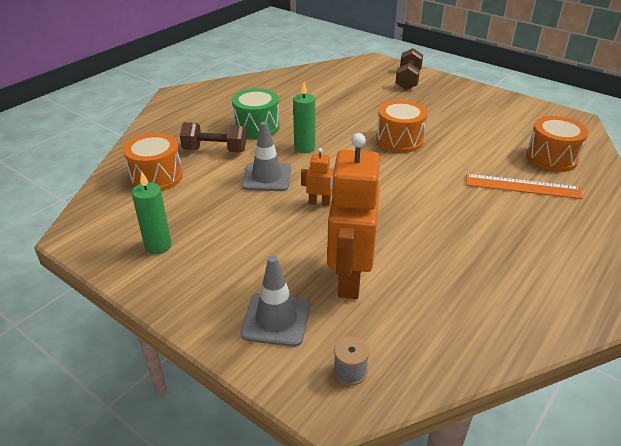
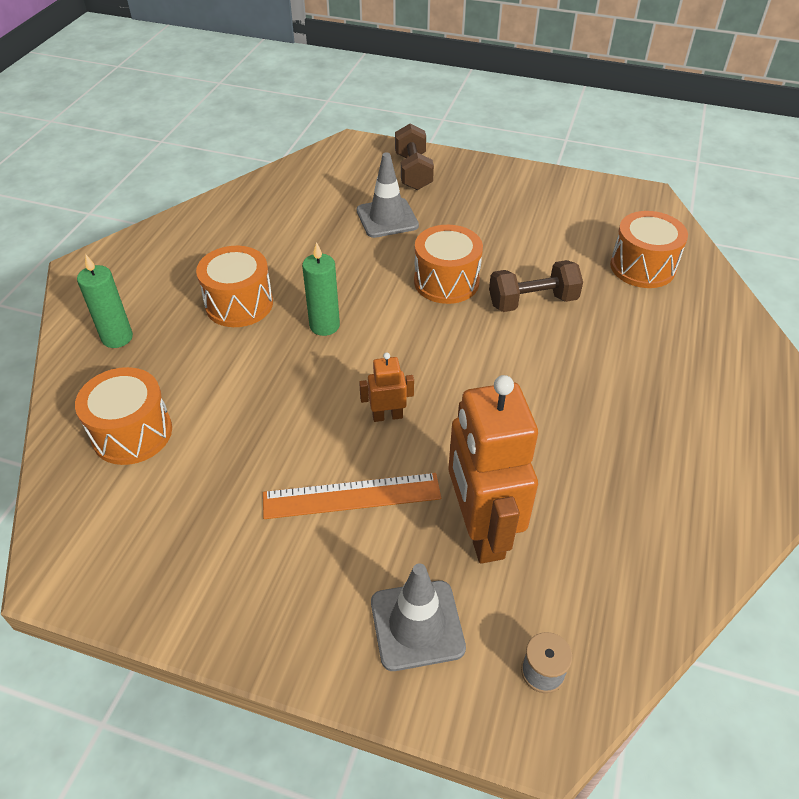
camera: 20 degrees left, 10 degrees up
(158, 246) = (196, 555): green candle -> green candle (117, 338)
(215, 150) = (197, 361): brown dumbbell -> brown dumbbell (532, 301)
(257, 127) = (239, 304): green drum -> orange drum
(267, 177) = (296, 391): grey traffic cone -> grey traffic cone (387, 218)
(522, 186) = (626, 322): orange ruler -> orange ruler (351, 496)

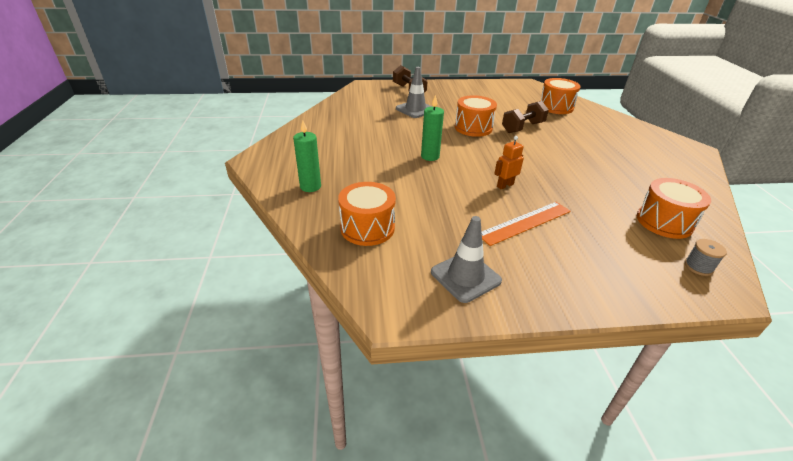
camera: 25 degrees left, 10 degrees down
(239, 304) = (371, 157): orange drum -> orange drum (664, 222)
(417, 625) = (621, 267): grey traffic cone -> grey traffic cone (465, 276)
(480, 530) = (603, 219): orange robot -> none

